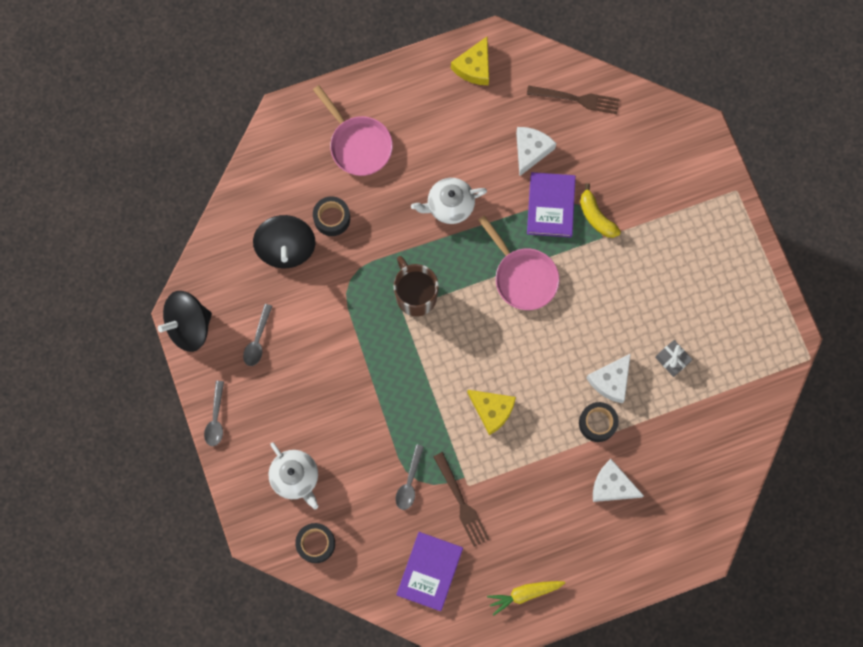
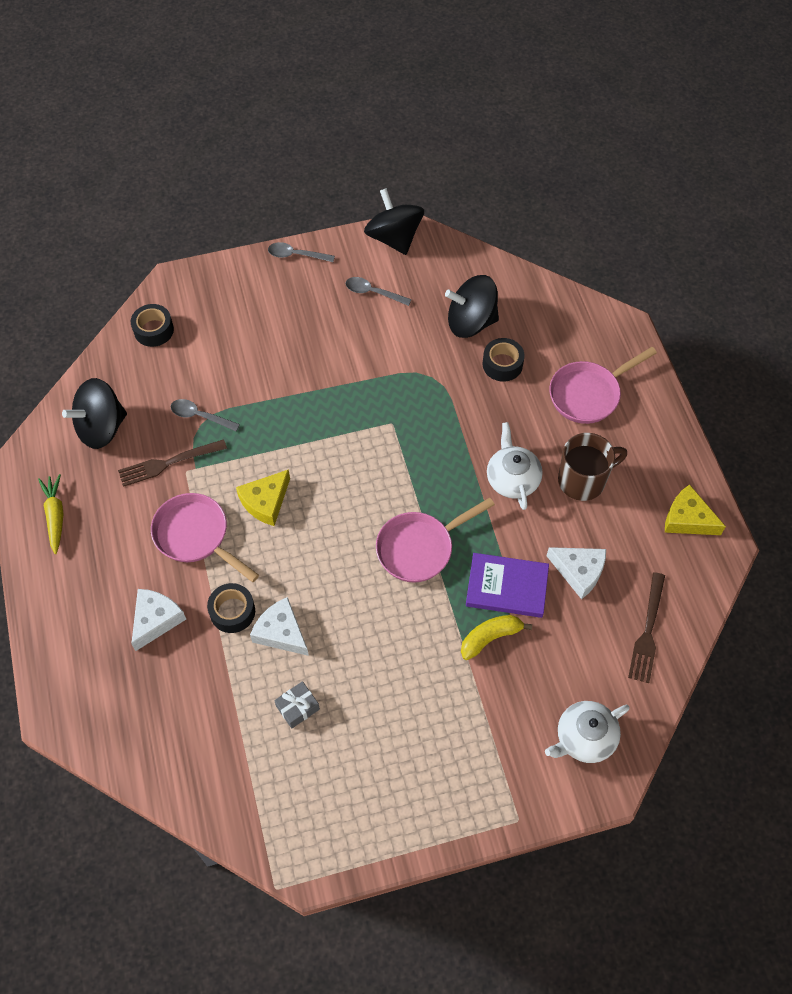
camera: 95 degrees right, 15 degrees down
(295, 477) = (224, 317): white teapot -> white teapot (584, 738)
(415, 295) = (408, 437): brown mug -> brown mug (583, 480)
(429, 571) = (101, 428): purple book -> black spinning top
(531, 465) = (196, 536): none -> pink pan

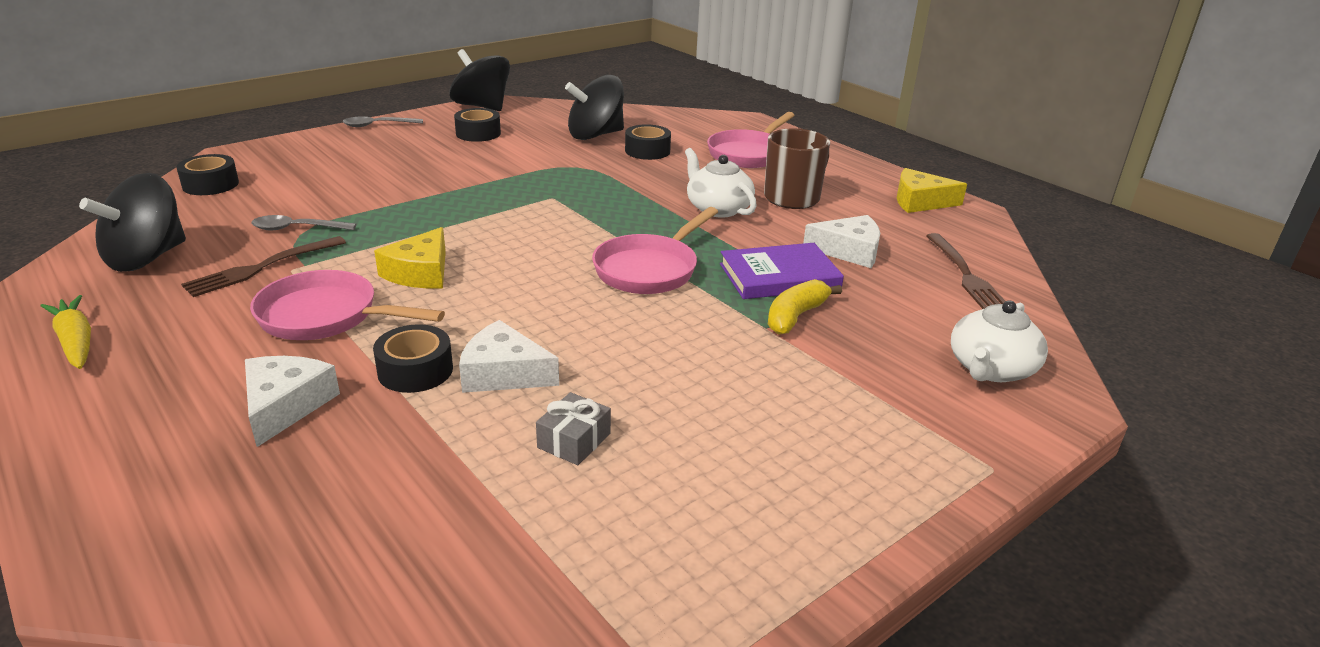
camera: 25 degrees left, 30 degrees down
(373, 292) = (478, 133): grey spoon -> black tape

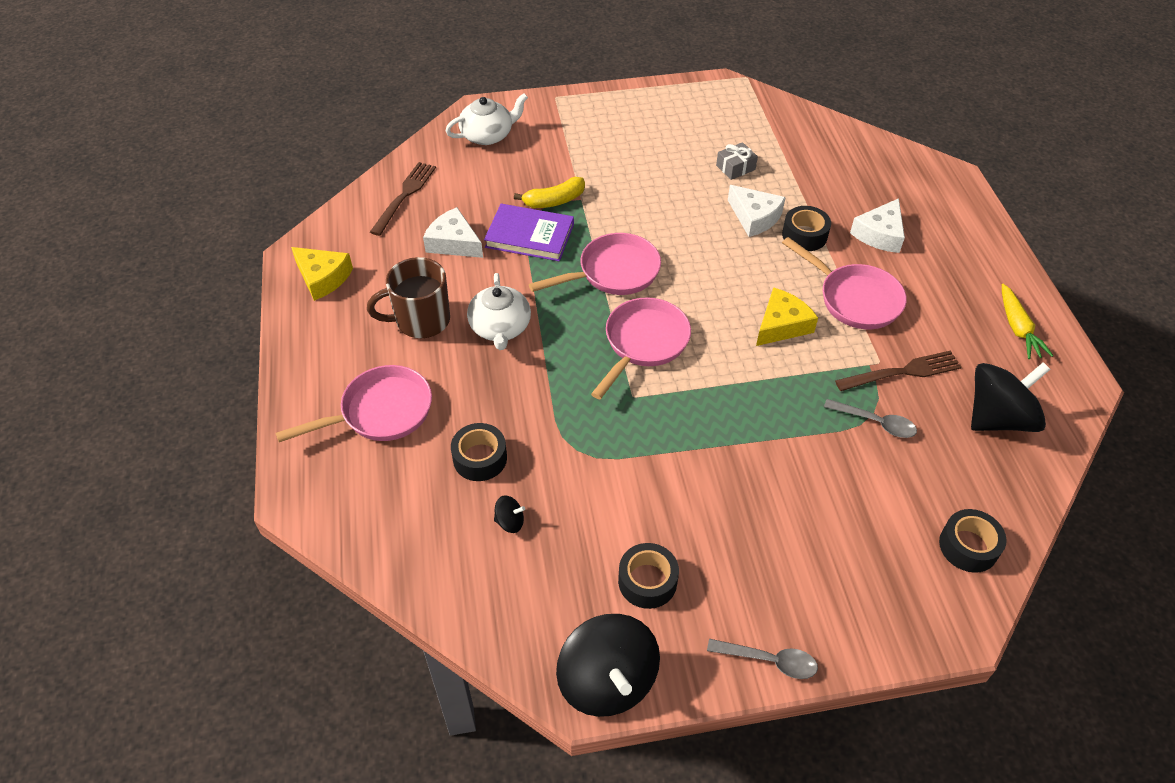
camera: 150 degrees left, 20 degrees up
(569, 228) = (643, 343): none -> pink pan
(595, 135) = (510, 522): black spinning top -> black spinning top, size x0.41

